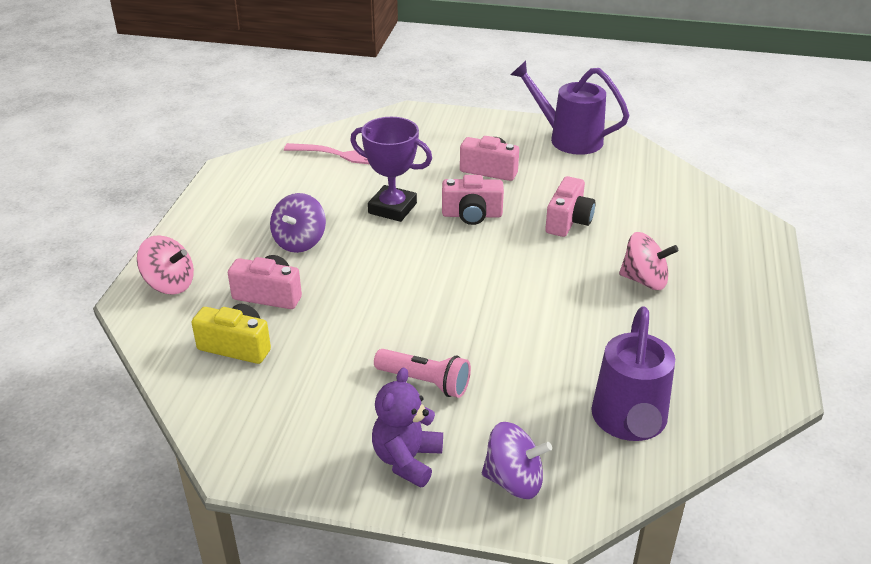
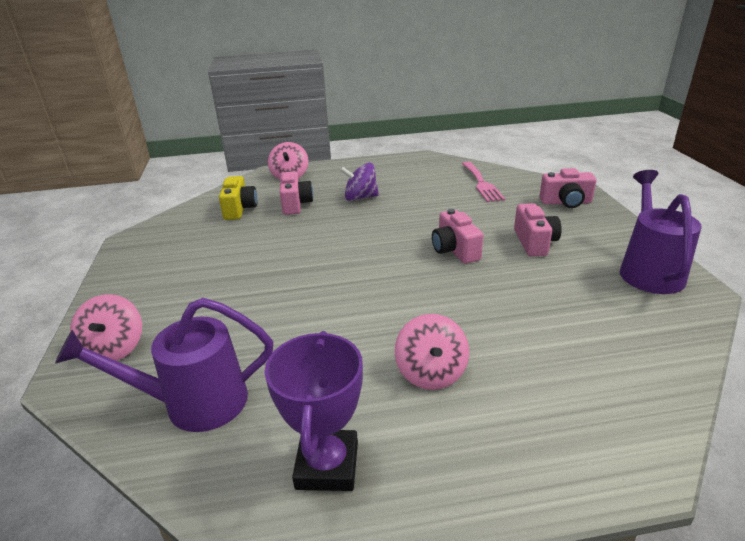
camera: 70 degrees right, 5 degrees down
(392, 208) = (431, 217): purple trophy -> purple trophy (327, 465)
(407, 460) = (137, 294): purple teddy bear -> none
(425, 382) = (223, 281): pink flashlight -> none
(514, 480) = (114, 348): purple spinning top -> pink spinning top
(568, 221) = (495, 301): pink camera -> pink camera (566, 202)

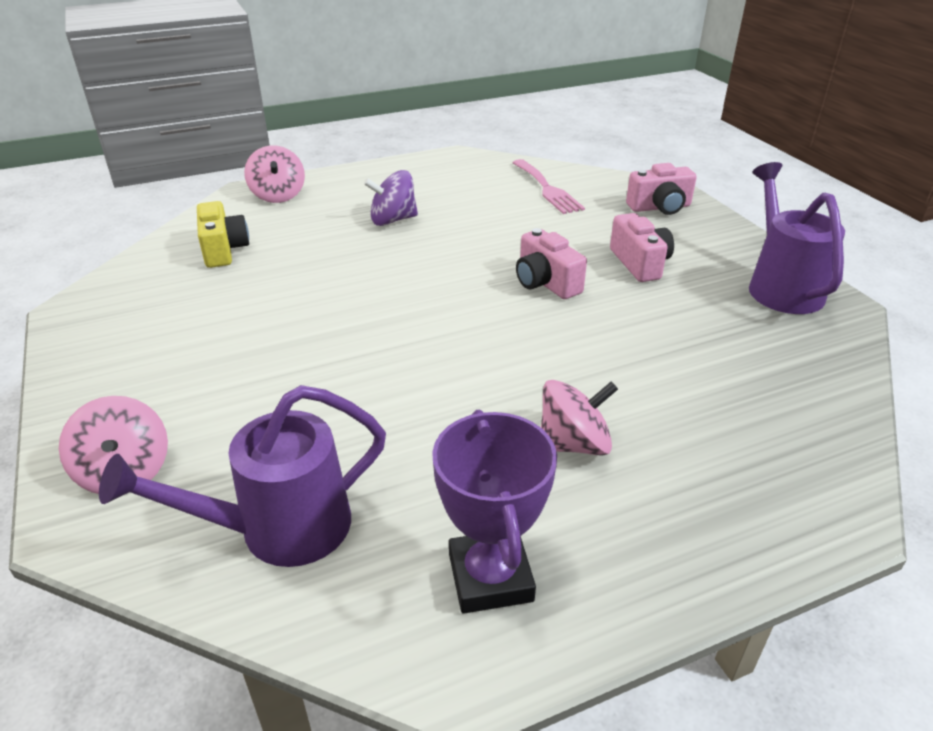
camera: 15 degrees left, 5 degrees up
(295, 204) = (304, 236): pink camera -> none
(431, 372) = (573, 444): pink spinning top -> pink spinning top turned 90 degrees counterclockwise

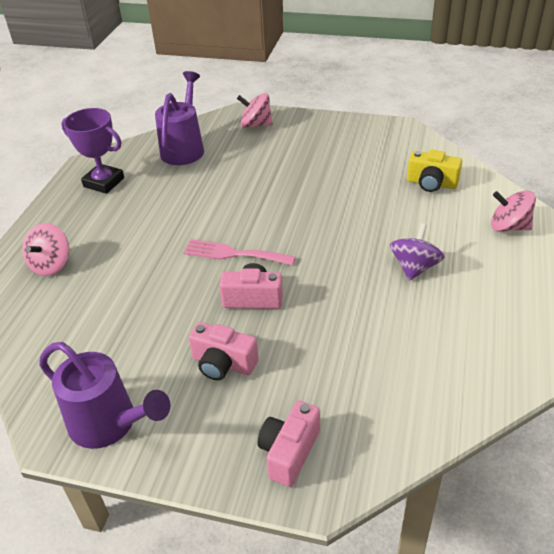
camera: 130 degrees right, 5 degrees up
(547, 189) = (398, 391): pink fork -> pink fork (233, 254)
(573, 444) = (125, 233): pink spinning top -> pink spinning top (51, 264)

